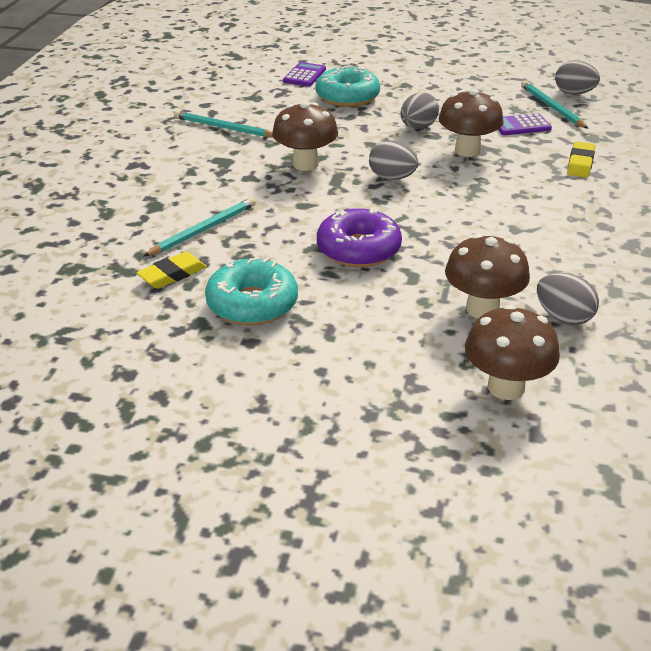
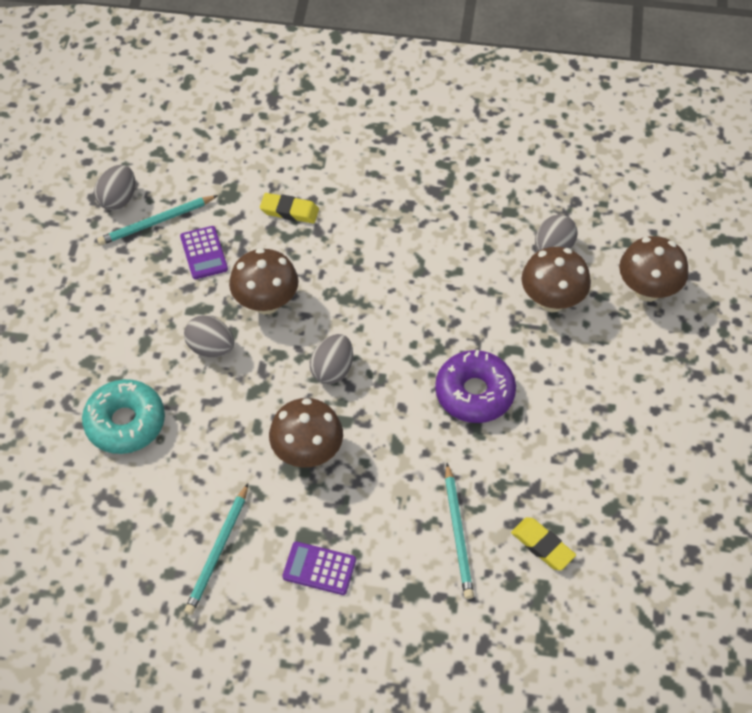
camera: 95 degrees left, 20 degrees up
(203, 230) = (458, 533): turquoise pencil -> turquoise pencil turned 135 degrees counterclockwise
(252, 304) = (576, 470): turquoise donut -> none
(304, 75) = (54, 477): purple calculator -> purple calculator (319, 568)

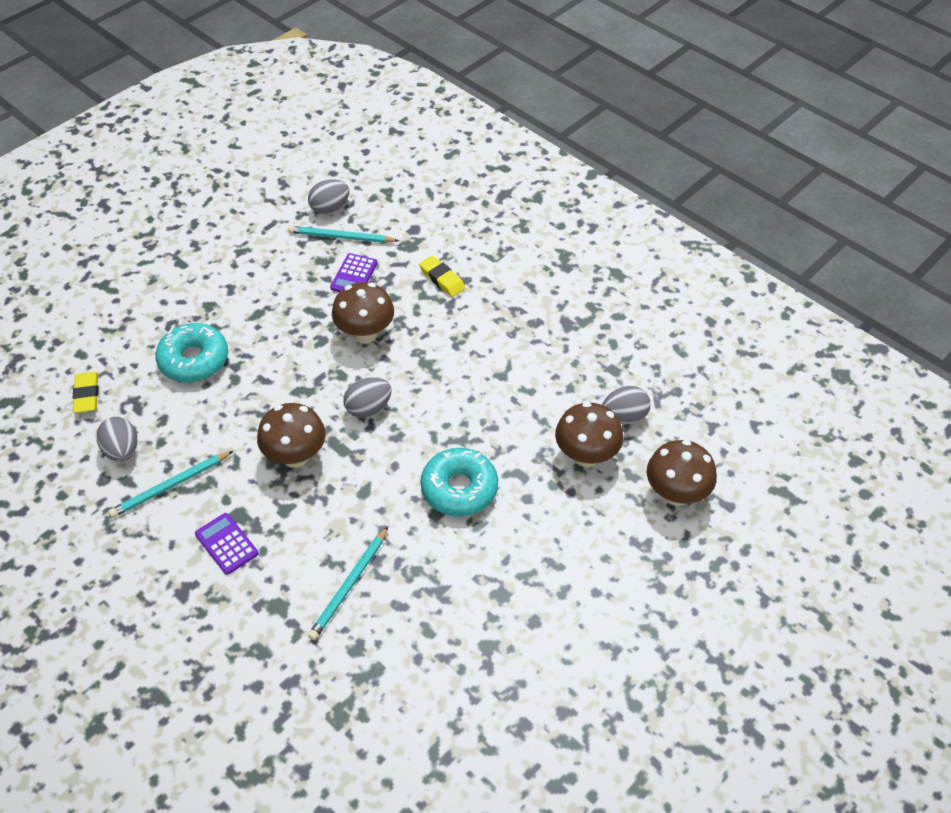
camera: 35 degrees right, 5 degrees down
(211, 348) = (298, 343): grey egg -> grey egg (122, 450)
(474, 393) = (459, 489): purple donut -> turquoise donut
(542, 546) = (405, 638): yellow eraser -> yellow eraser (87, 395)

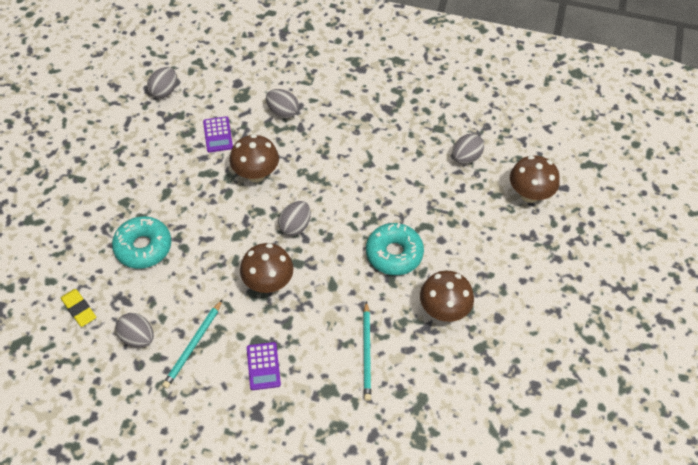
camera: 30 degrees left, 5 degrees up
(226, 544) = (263, 366): purple calculator -> purple calculator turned 120 degrees counterclockwise
(341, 237) = (188, 110): turquoise pencil -> none
(442, 279) = (282, 112): yellow eraser -> grey egg
(586, 456) = (459, 194): brown mushroom -> brown mushroom (443, 310)

